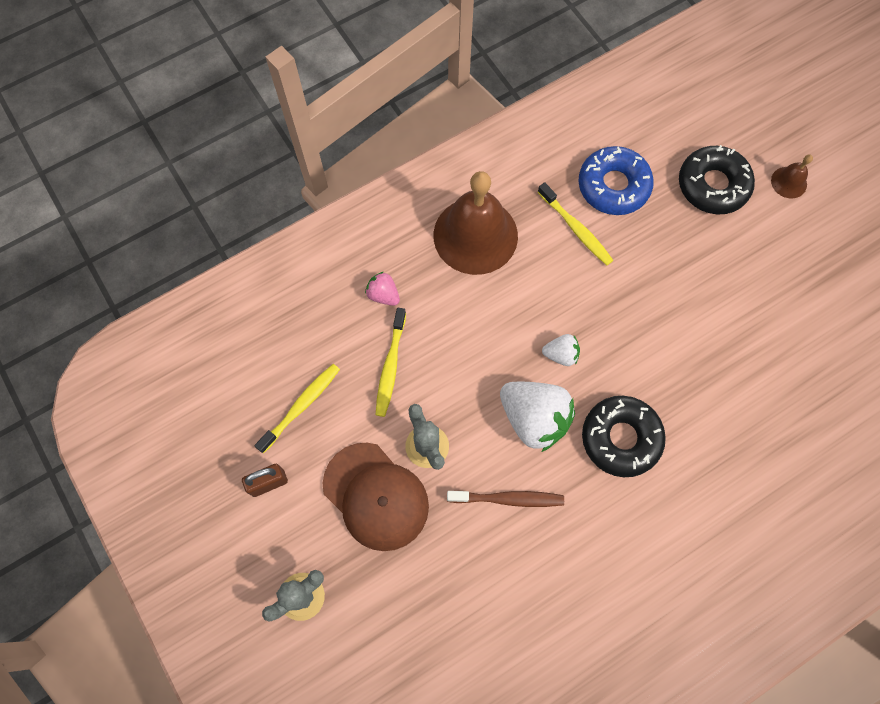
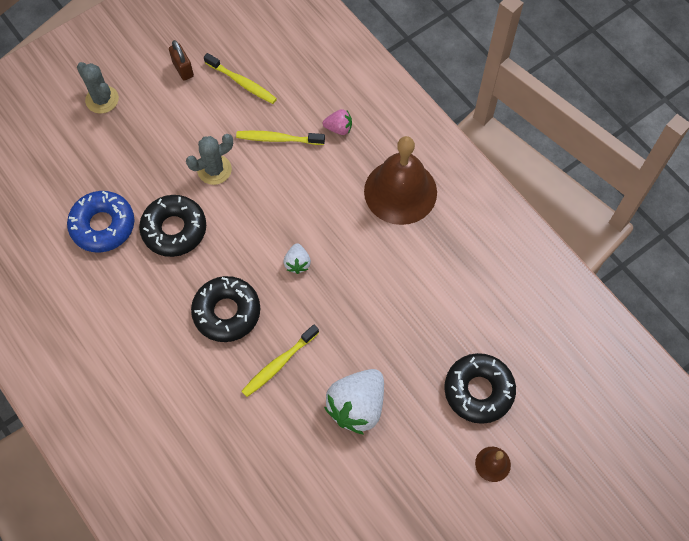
camera: 85 degrees right, 5 degrees down
(376, 496) = (174, 139): brown cap -> none
(383, 295) = (339, 128): pink strawberry -> pink strawberry turned 60 degrees clockwise
(508, 499) = (174, 229): brown toothbrush -> black donut
(534, 418) = (240, 245): white strawberry -> white strawberry (357, 406)
(576, 229) = (417, 271): yellow toothbrush -> yellow toothbrush (279, 364)
(613, 186) = (464, 301): blue donut -> blue donut (103, 225)

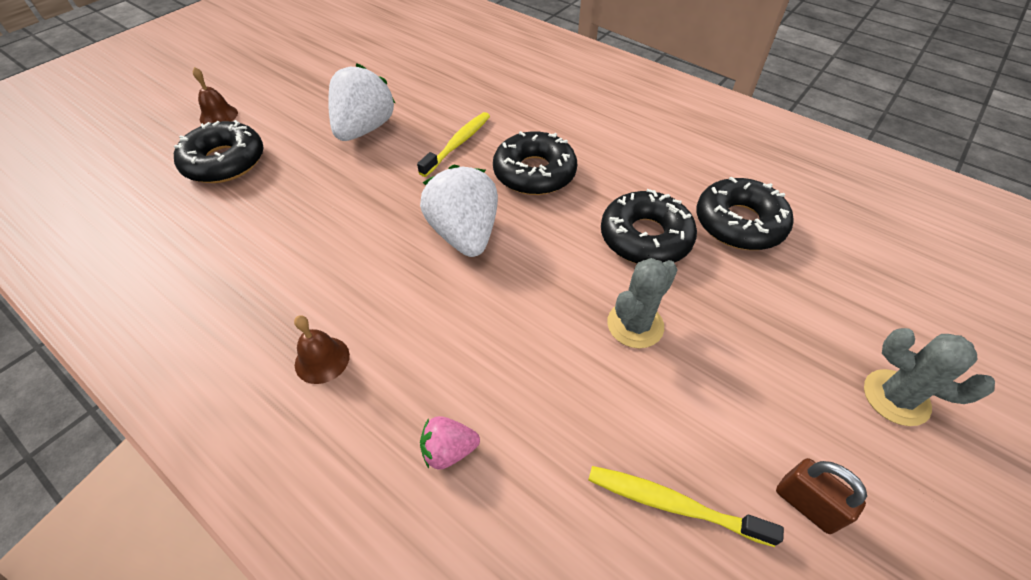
camera: 165 degrees right, 15 degrees down
(103, 225) = (739, 223): blue donut -> black donut
(278, 139) = (554, 401): yellow toothbrush -> none
(297, 263) = (464, 234): white strawberry -> white strawberry, size x2.03
(400, 191) = (322, 359): brown bell -> brown bell, size x0.43

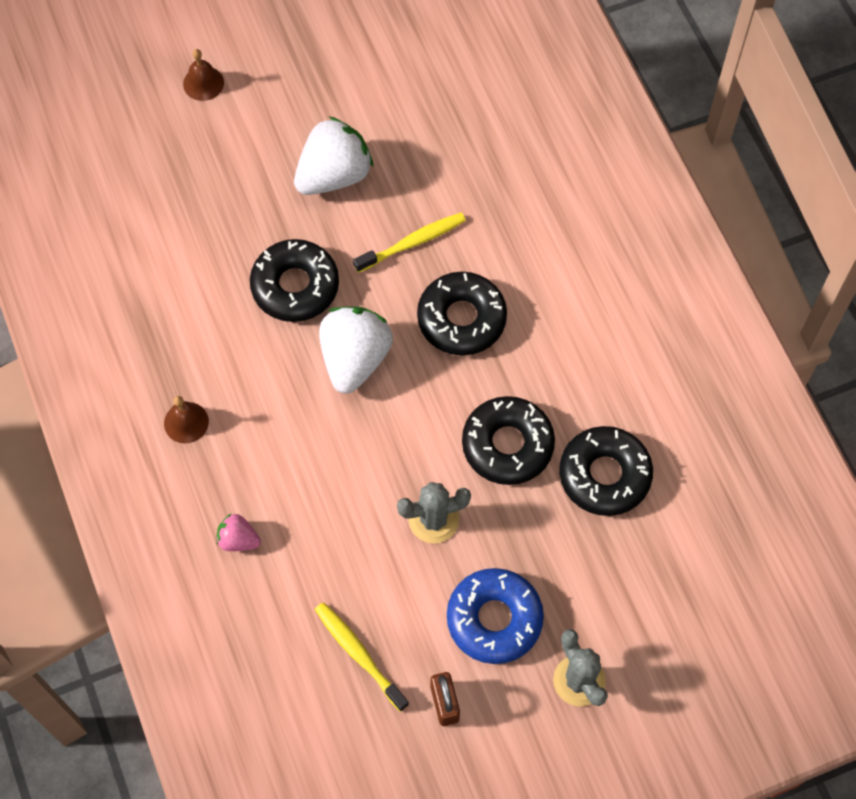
camera: 30 degrees right, 15 degrees up
(224, 162) = (187, 158): black donut -> black donut (295, 286)
(768, 384) = (494, 619): none -> blue donut

